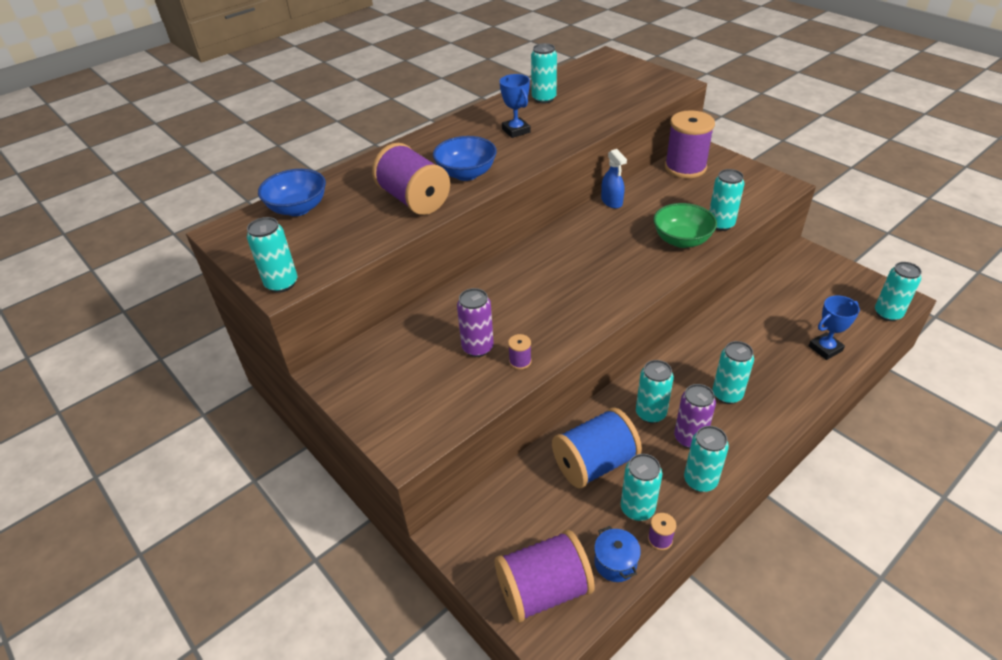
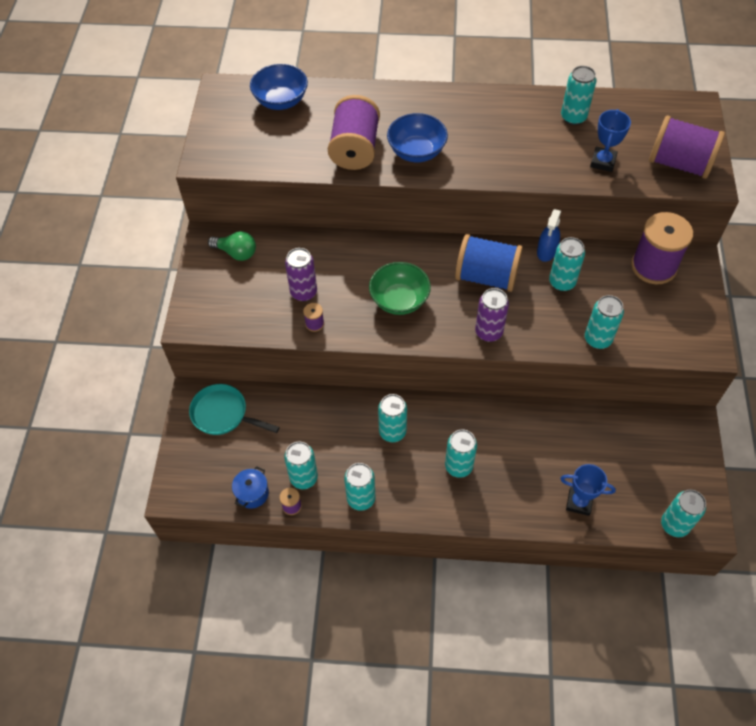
camera: 45 degrees right, 15 degrees up
(281, 283) = (206, 158): turquoise can -> turquoise can (562, 282)
(373, 364) = (236, 253): none -> green light bulb
(499, 525) = (223, 414): none -> turquoise pan
(516, 131) = (505, 136): blue trophy -> blue trophy (603, 162)
(543, 590) = (201, 470): purple spool -> purple spool (679, 163)
(594, 464) = (317, 430): blue spool -> blue spool (486, 276)
(681, 240) = (547, 327): green bowl -> green bowl (399, 300)
(689, 438) = (393, 469): purple can -> purple can (488, 332)

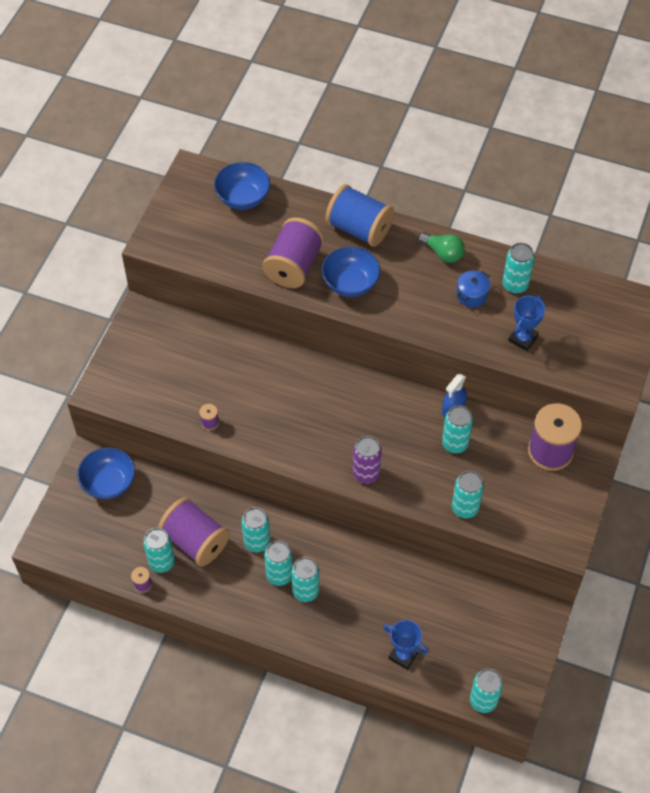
camera: 15 degrees right, 0 degrees up
(223, 414) = (109, 483): turquoise pan -> blue bowl
(236, 253) = (162, 334): green light bulb -> green light bulb (443, 253)
(252, 493) = (111, 563): blue pot -> blue pot (472, 295)
(303, 292) = (210, 389): purple can -> none
(361, 499) = (206, 595): turquoise can -> turquoise can (279, 575)
(399, 300) = (295, 420): green bowl -> none
(486, 276) = (385, 419): blue spool -> blue spool (359, 229)
(679, 163) = (596, 359): purple spool -> purple spool (195, 541)

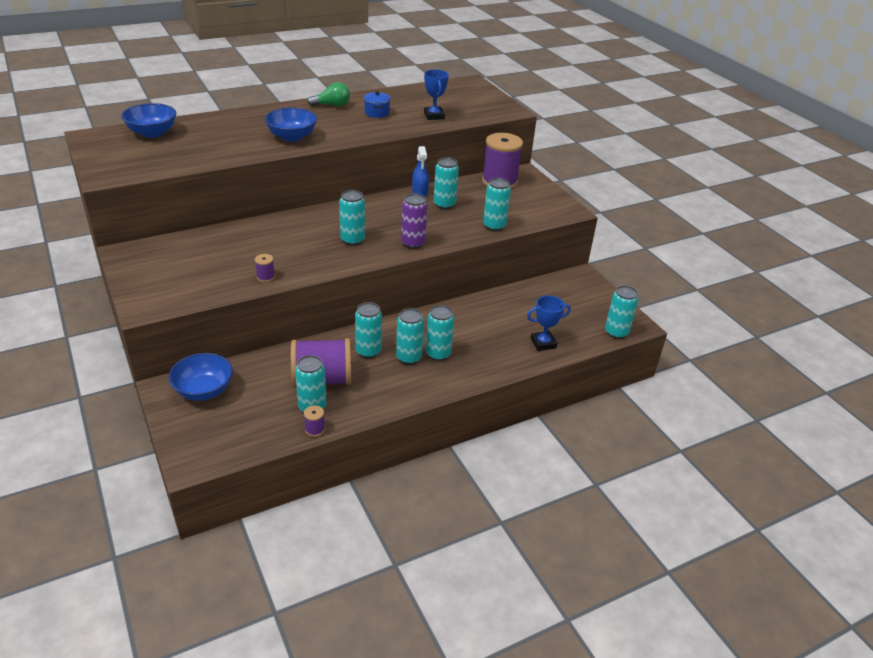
camera: 50 degrees left, 20 degrees down
(294, 266) = (239, 145): purple spool -> none
(359, 229) = (261, 116): blue spool -> none
(515, 285) = (395, 100): turquoise can -> turquoise can (352, 240)

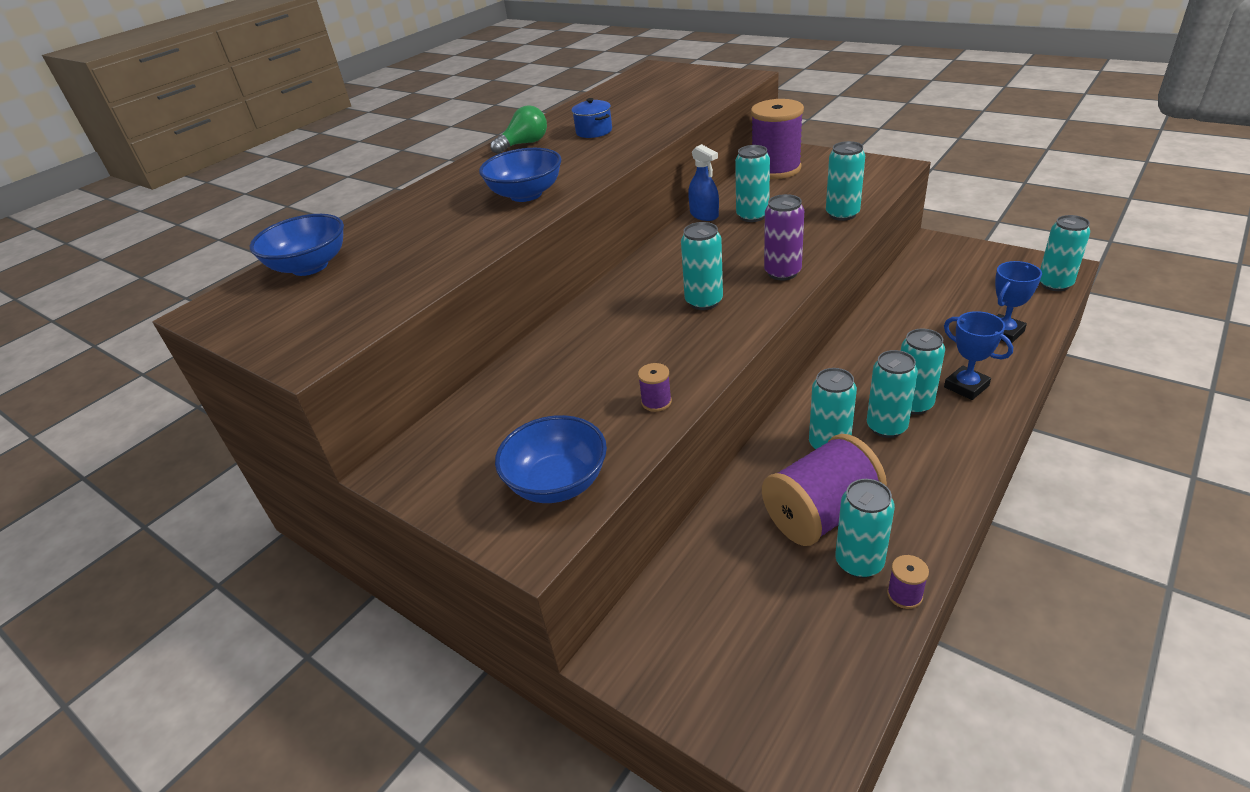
camera: 20 degrees left, 0 degrees up
(204, 390) = (682, 627): blue bowl -> blue bowl (557, 483)
(434, 116) = (667, 110): blue trophy -> blue trophy (966, 386)

